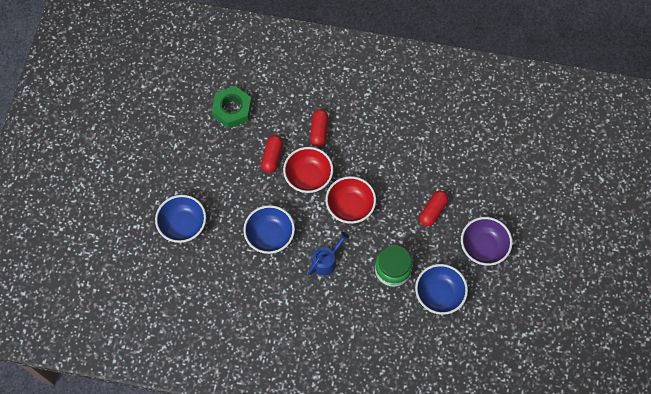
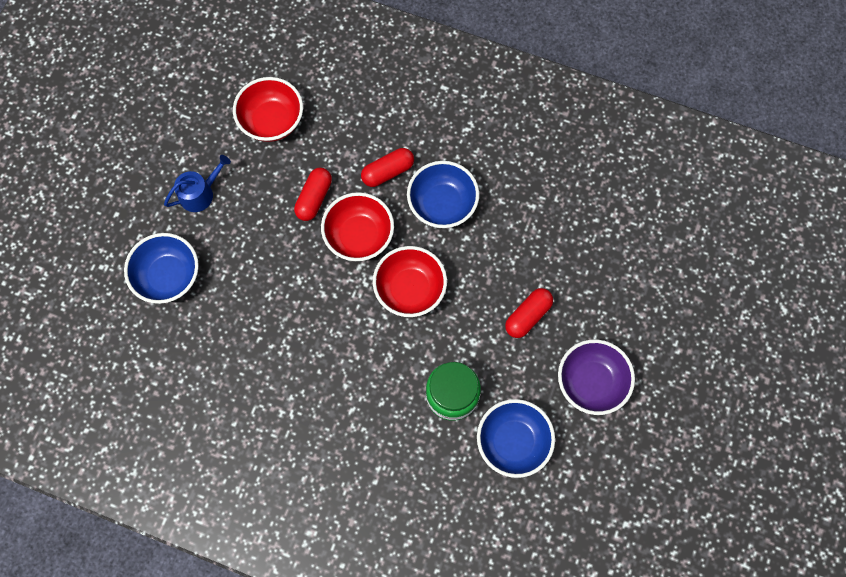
camera: 10 degrees right, 5 degrees up
(232, 109) = (272, 121): green nut -> red bowl
(270, 236) = (287, 313): blue bowl -> blue bowl (442, 204)
(319, 131) = (388, 172): red capsule -> red capsule turned 45 degrees clockwise
(326, 261) = (360, 363): blue watering can -> blue watering can (200, 193)

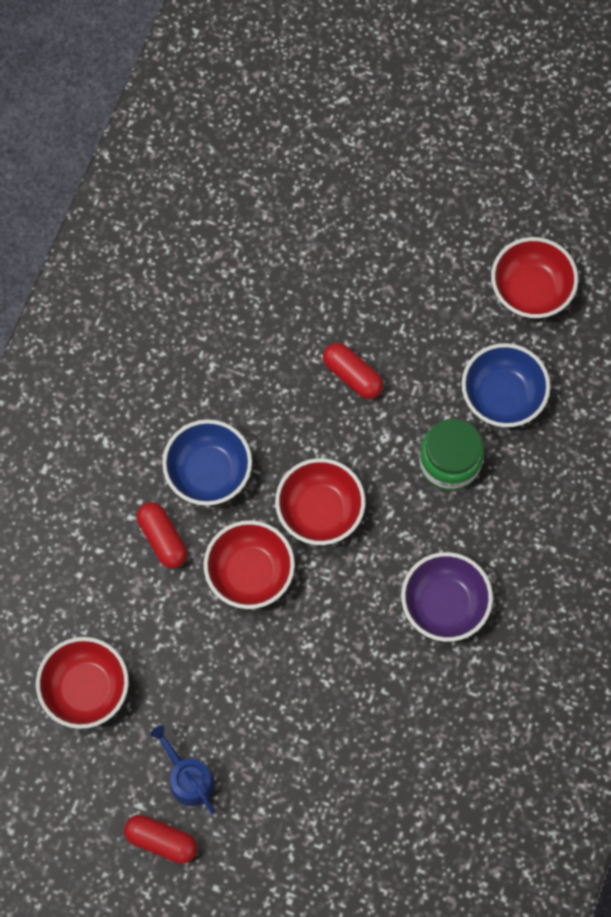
camera: 90 degrees left, 0 degrees up
(168, 276) = (303, 810): blue bowl -> none
(314, 198) = (197, 630): red capsule -> red capsule (161, 840)
(591, 382) = (431, 309): purple bowl -> purple bowl (444, 604)
(614, 470) = (530, 290): none -> red bowl

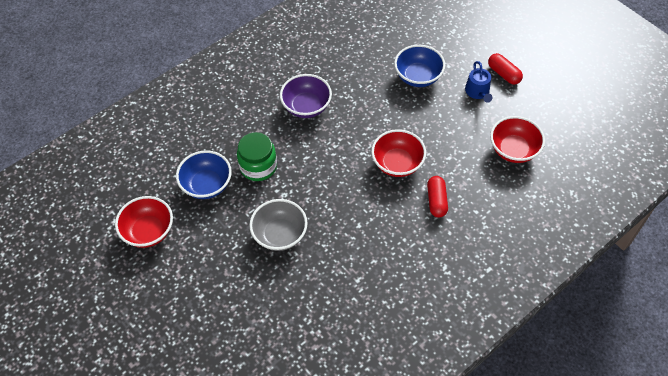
camera: 150 degrees left, 15 degrees down
(208, 472) = (392, 222): blue bowl -> blue bowl (418, 77)
(320, 510) = (342, 175): red bowl -> none
(352, 375) = (280, 234): red capsule -> grey bowl

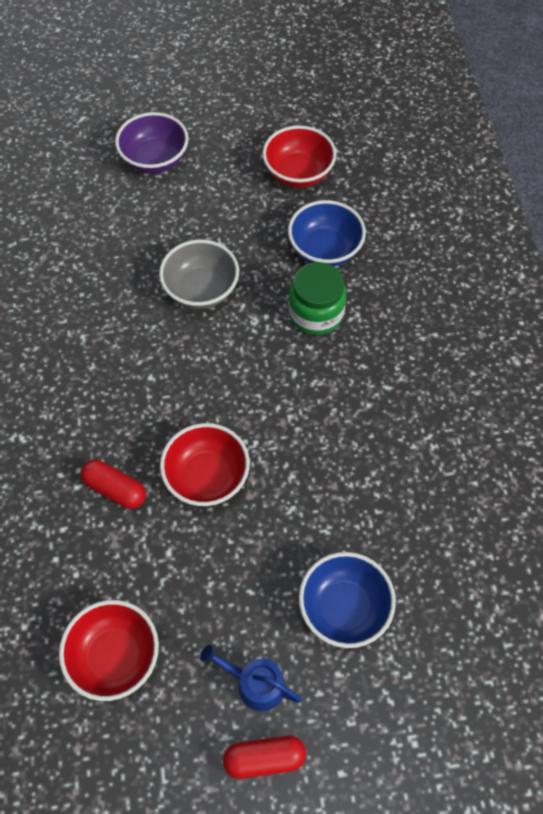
camera: 120 degrees right, 5 degrees up
(306, 107) = (381, 417): purple bowl -> purple bowl (155, 160)

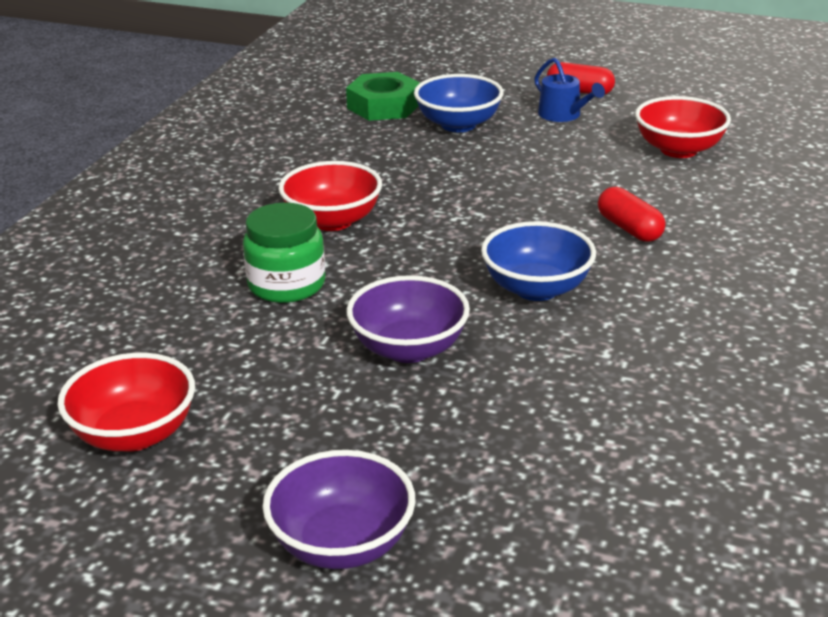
camera: 150 degrees left, 30 degrees down
(201, 290) = (409, 349): grey bowl -> purple bowl
(207, 477) = (524, 211): red bowl -> red bowl (332, 221)
(325, 250) = (206, 336): blue bowl -> blue bowl (536, 288)
(439, 614) = (384, 106): none -> green nut

